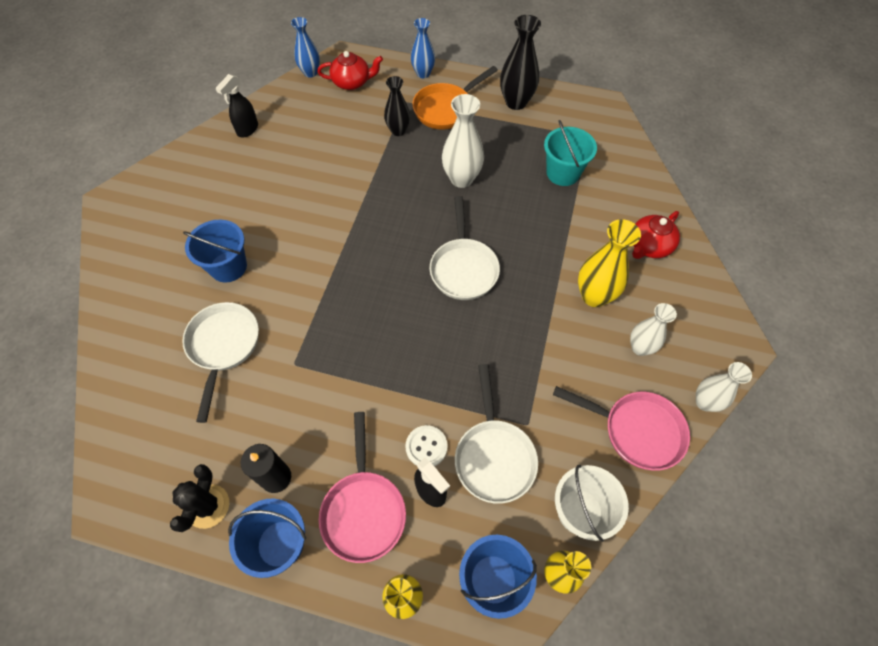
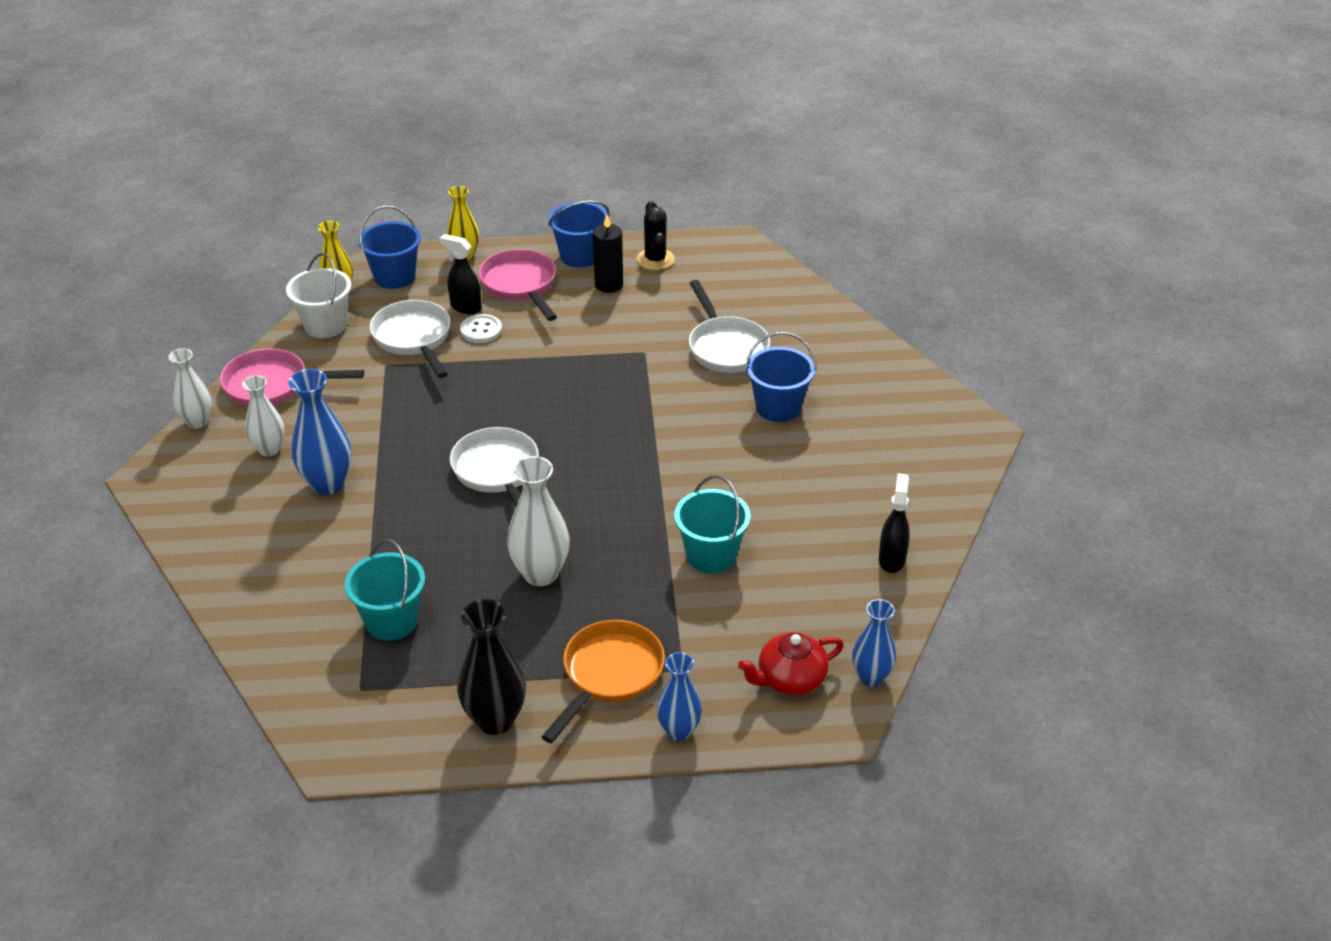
camera: 160 degrees right, 20 degrees down
(351, 162) = (711, 555): none -> turquoise bucket
(398, 131) = (667, 618): black vase -> none
(594, 296) = (327, 484): yellow vase -> blue vase
(649, 246) = (257, 555): red teapot -> none

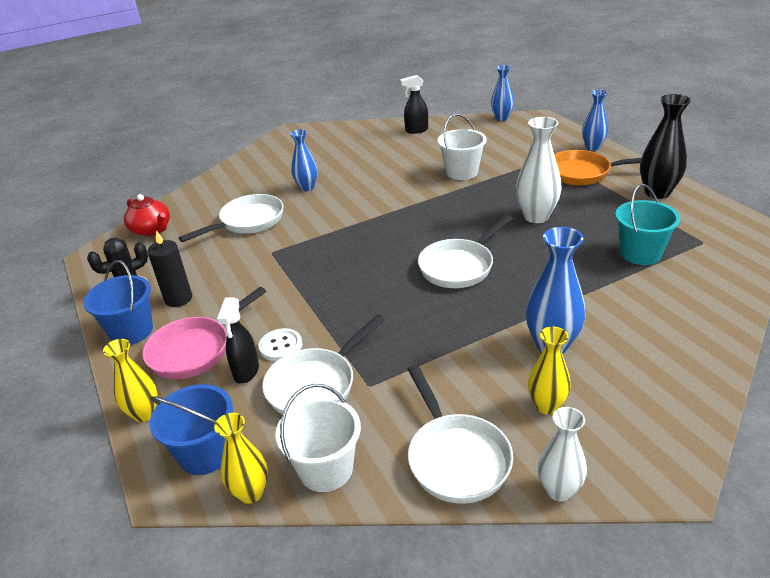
camera: 110 degrees left, 5 degrees down
(269, 449) = (546, 406): white vase -> yellow vase
(273, 385) = (456, 457): pink pan -> white pan
(711, 555) = (462, 172): turquoise bucket -> white bucket
(778, 407) = (307, 187): blue bucket -> blue vase
(790, 679) = (526, 133): red teapot -> red teapot (152, 230)

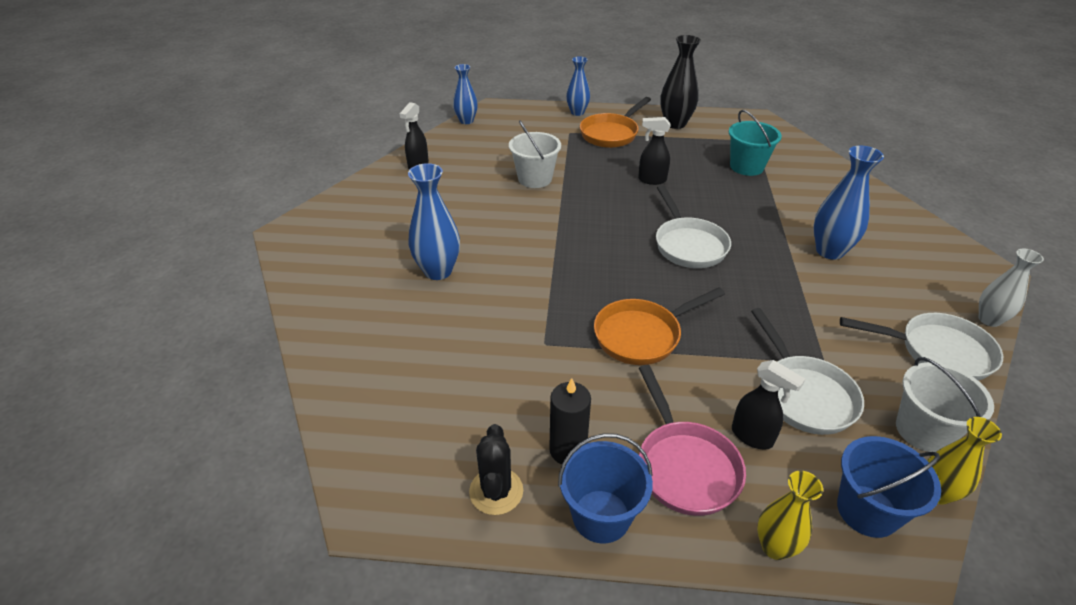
camera: 60 degrees left, 5 degrees up
(152, 230) = (371, 428): red teapot -> none
(248, 222) = (458, 338): white pan -> none
(280, 346) = (726, 396): white button -> none
(307, 187) = (438, 271): blue vase -> blue vase, size x1.51
(317, 286) = (642, 335): none -> orange pan
(536, 216) = (651, 180): white vase -> black spray bottle
(546, 406) = (898, 285): yellow vase -> none

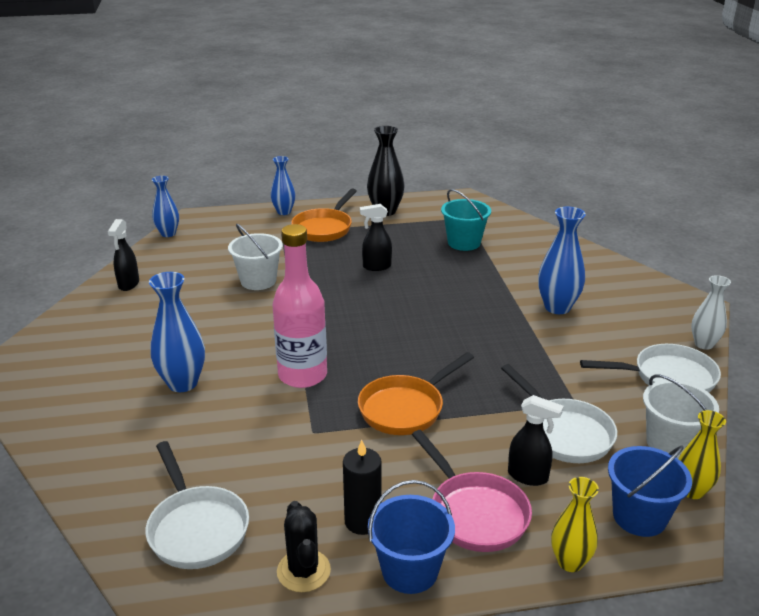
camera: 15 degrees left, 10 degrees down
(550, 282) = (302, 375): none -> pink bottle
(688, 244) = (427, 321): white pan -> white pan (196, 528)

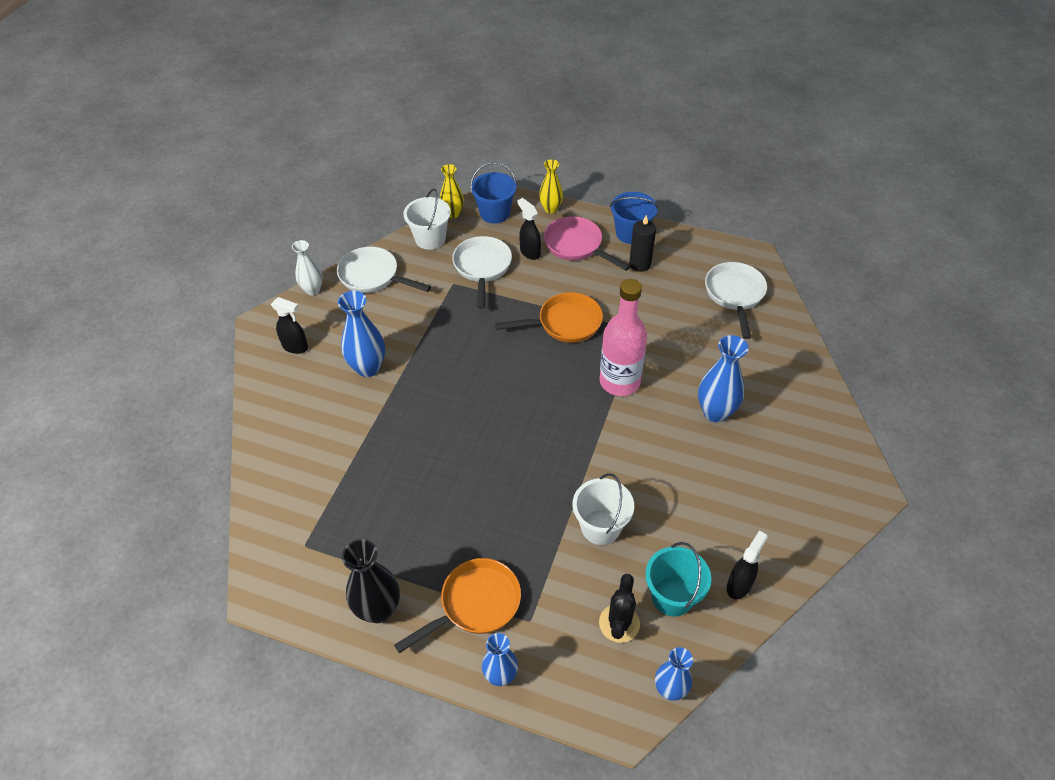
camera: 150 degrees left, 20 degrees up
(303, 571) = (684, 252): black cactus -> black cactus (619, 623)
(376, 267) = (471, 496): black spray bottle -> black spray bottle (295, 347)
(464, 243) = (352, 497): turquoise bucket -> turquoise bucket (672, 596)
(474, 513) = (576, 246): pink pan -> pink pan turned 45 degrees counterclockwise

